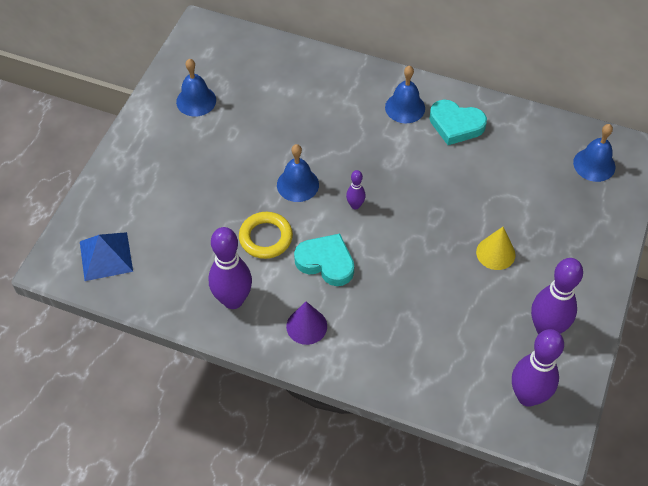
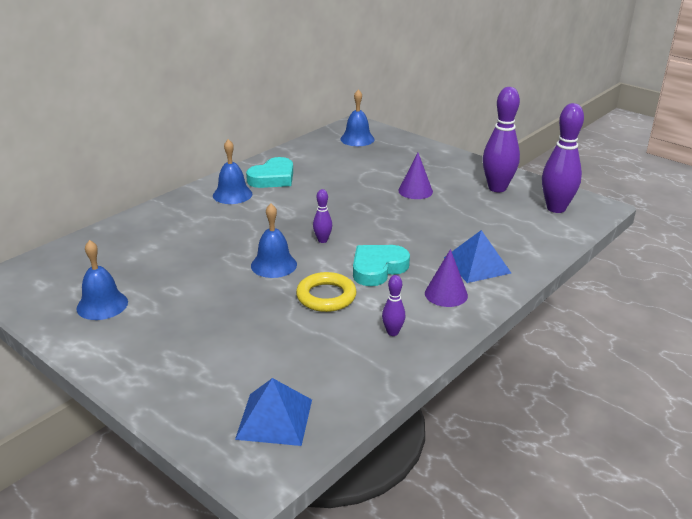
camera: 70 degrees left, 25 degrees down
(233, 300) = (392, 332): purple bowling pin -> purple bowling pin, size x0.48
(368, 341) = (477, 265): none -> blue pyramid
(495, 253) = (415, 191): yellow cone -> purple cone

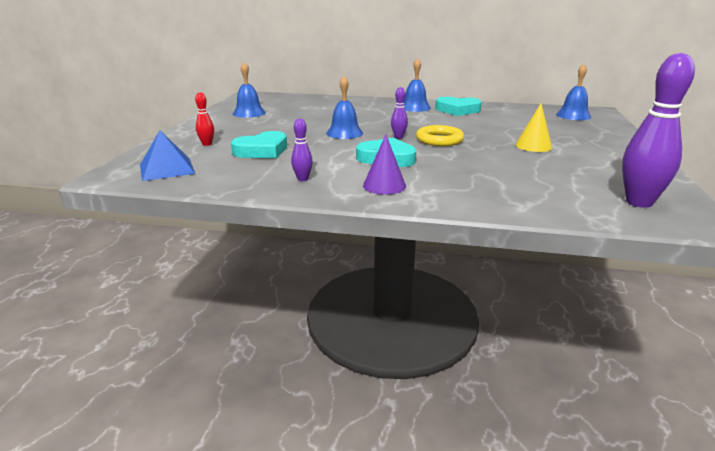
camera: 60 degrees right, 5 degrees down
(208, 369) = (207, 144): none -> red bowling pin
(278, 334) = (262, 150): none -> turquoise heart
(326, 296) = (325, 152): yellow ring -> yellow ring (439, 140)
(415, 191) = (533, 146): purple cone -> yellow cone
(477, 265) = (452, 188): blue pyramid -> none
(497, 188) = (614, 171): purple bowling pin -> none

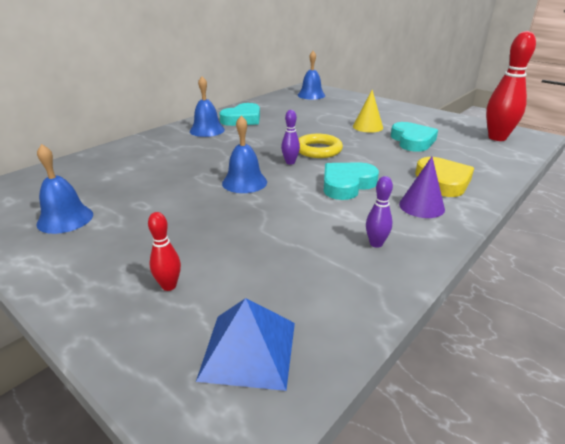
camera: 60 degrees left, 5 degrees up
(262, 150) = (250, 246): turquoise heart -> turquoise heart (412, 141)
(451, 188) = (443, 181): none -> yellow heart
(639, 202) = (497, 138): purple bowling pin -> red bowling pin

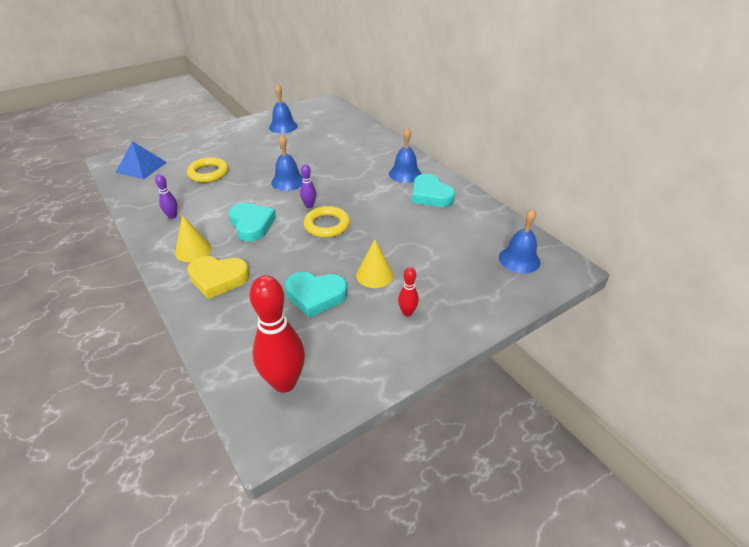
camera: 105 degrees right, 10 degrees up
(169, 286) = (198, 152): red bowling pin -> red bowling pin (407, 312)
(244, 249) = (208, 173): none -> yellow ring
(421, 206) = (193, 250): purple cone -> yellow cone

